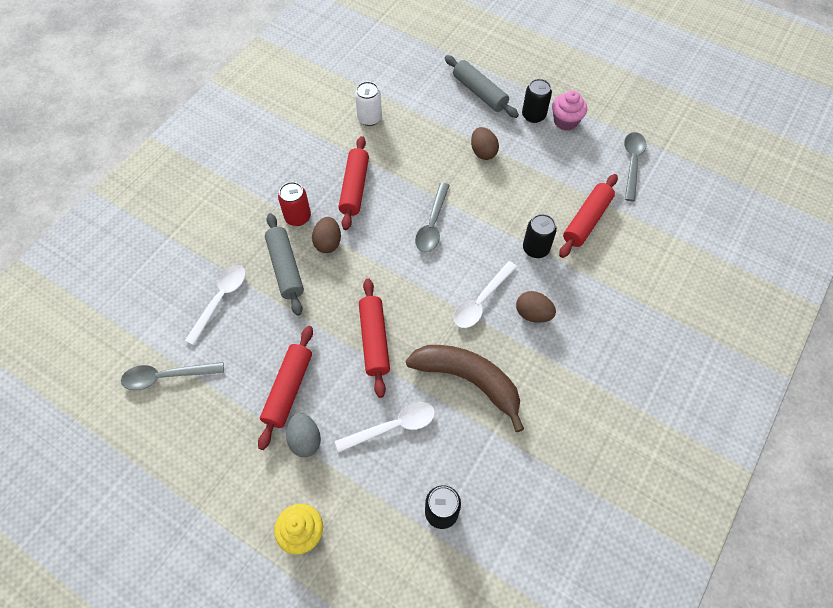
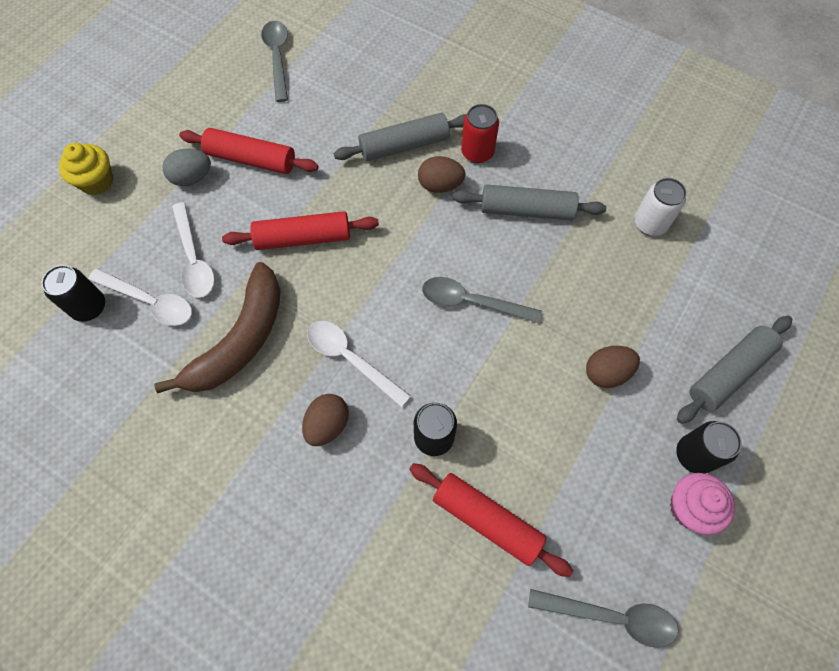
camera: 90 degrees right, 5 degrees up
(220, 300) = (364, 91): white spoon -> white spoon (150, 301)
(355, 188) = (526, 210): red rolling pin -> grey rolling pin

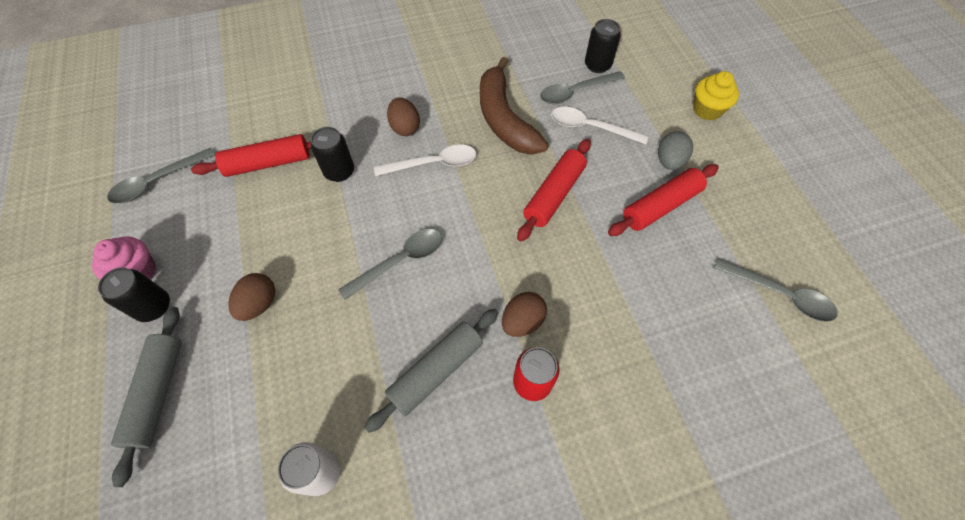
camera: 130 degrees right, 5 degrees down
(150, 301) = (575, 92): white spoon -> grey spoon
(404, 146) = (589, 325): grey rolling pin -> none

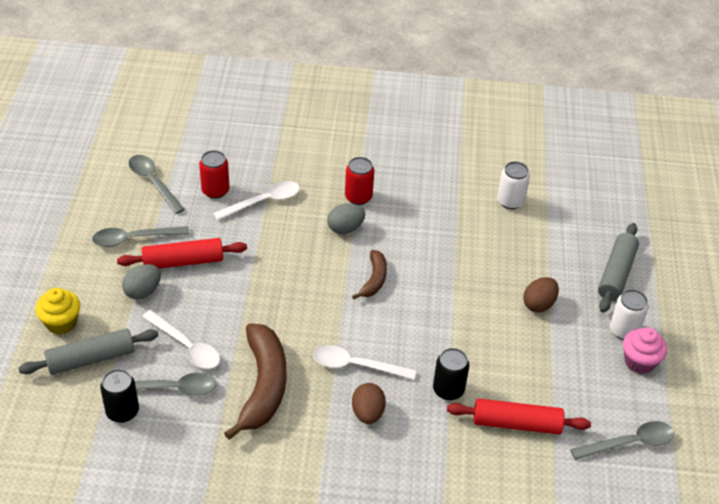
camera: 160 degrees left, 15 degrees down
(154, 307) = (623, 330): black can -> white can
(400, 261) = (419, 296): grey spoon -> grey spoon (134, 239)
(436, 371) = (419, 223): grey rolling pin -> grey rolling pin (91, 359)
(457, 262) = (374, 279): none -> brown banana
(522, 321) = (345, 228): brown egg -> grey egg
(553, 195) = (264, 301): red rolling pin -> none
(639, 321) = (263, 201): none -> white spoon
(704, 313) = (215, 190): none -> red can

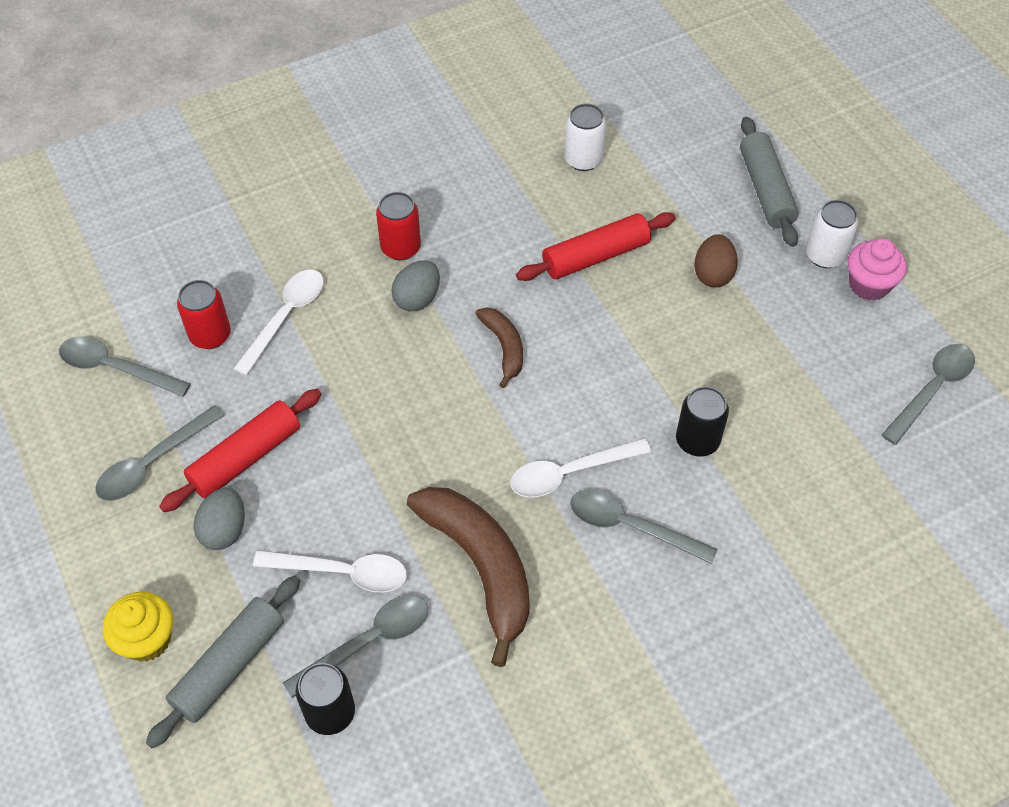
camera: 30 degrees left, 10 degrees up
(367, 413) = (631, 526): brown egg -> grey spoon
(516, 424) = (802, 438): red rolling pin -> red rolling pin (596, 256)

